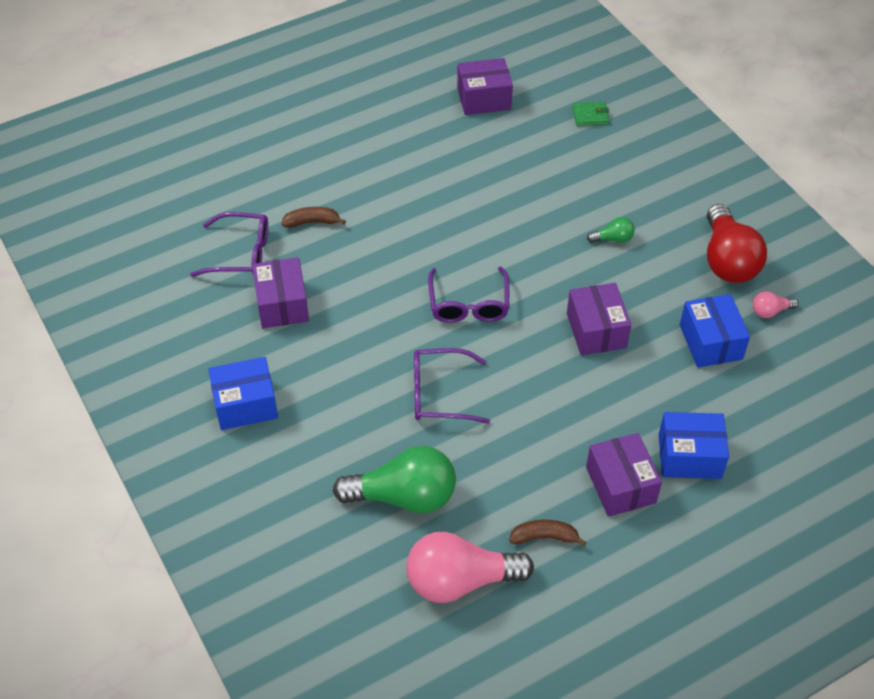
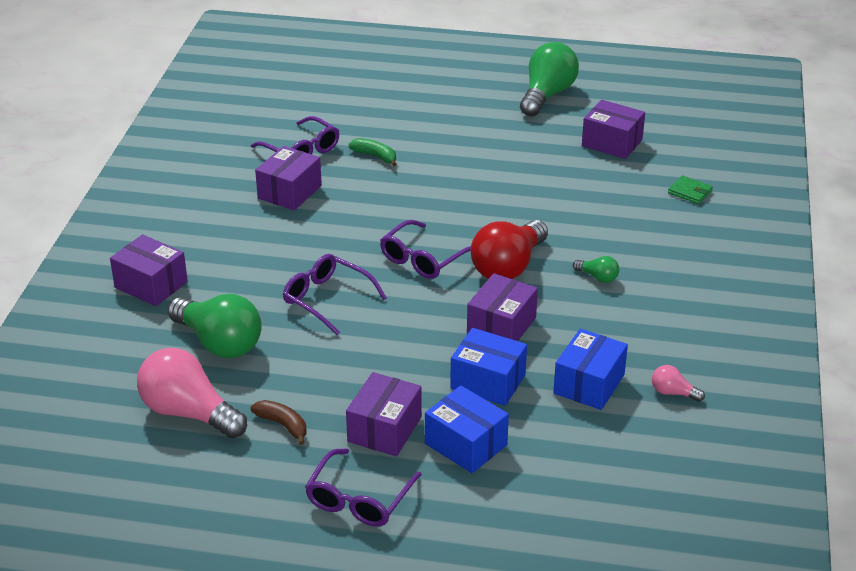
camera: 40 degrees right, 15 degrees down
(245, 404) = (188, 234): blue box -> blue box (488, 382)
(276, 479) = (151, 285): none -> purple box
(312, 222) = (375, 156): brown banana -> green banana
(381, 76) = (547, 95): none -> green light bulb
(673, 561) = (359, 499): none -> purple glasses
(727, 260) = (681, 340): red light bulb -> red light bulb (508, 267)

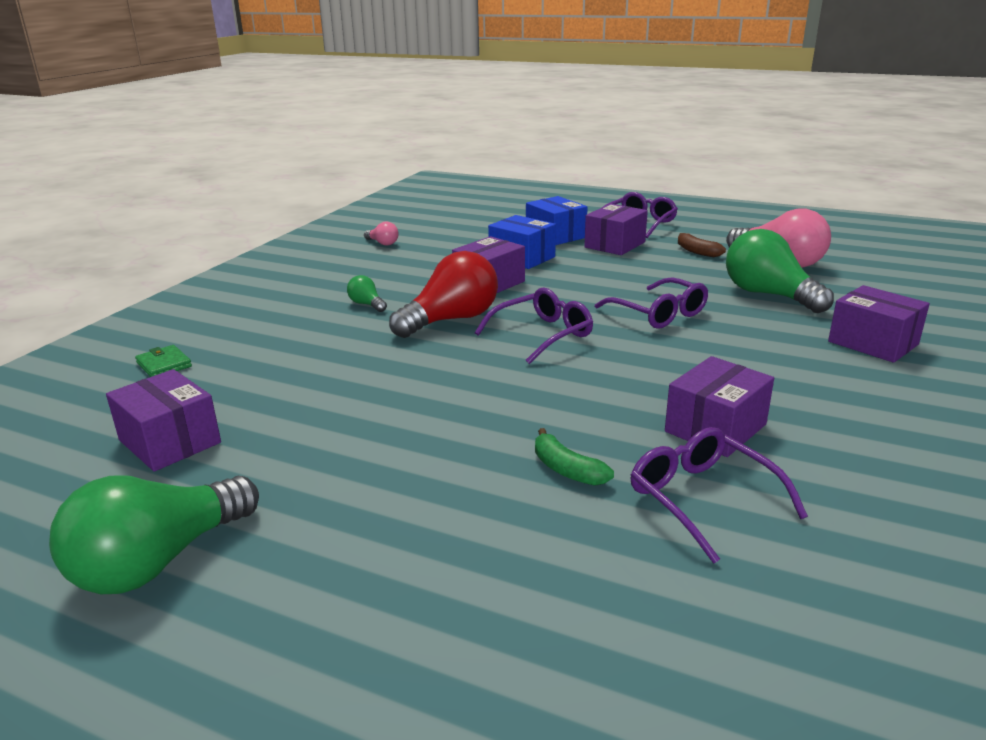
camera: 165 degrees left, 10 degrees down
(589, 384) = (442, 251): blue box -> none

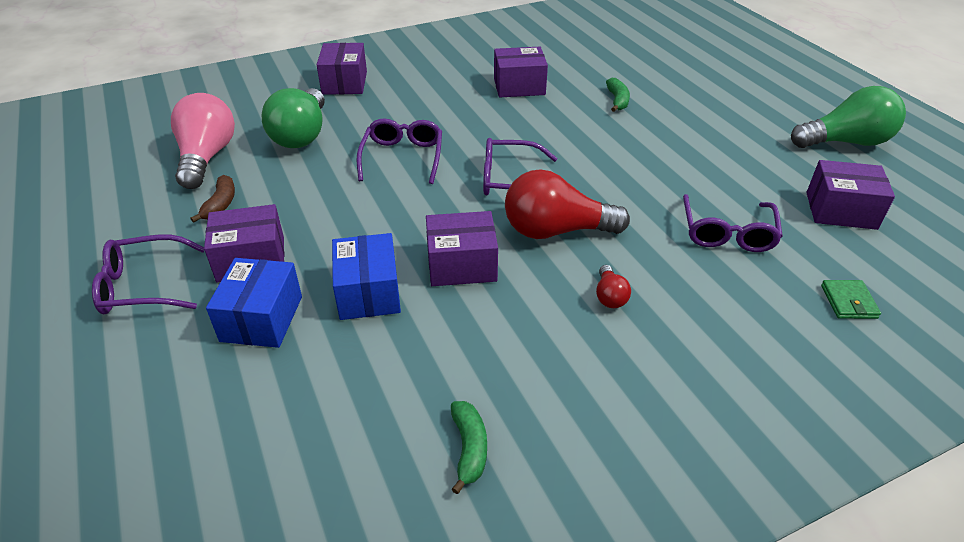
camera: 140 degrees left, 15 degrees up
(170, 441) = (841, 210): purple box -> purple box turned 75 degrees counterclockwise
(367, 304) = (609, 296): green light bulb -> red light bulb
(383, 243) = (469, 449): pink light bulb -> green banana
(702, 499) = (577, 70): purple glasses -> purple glasses (727, 233)

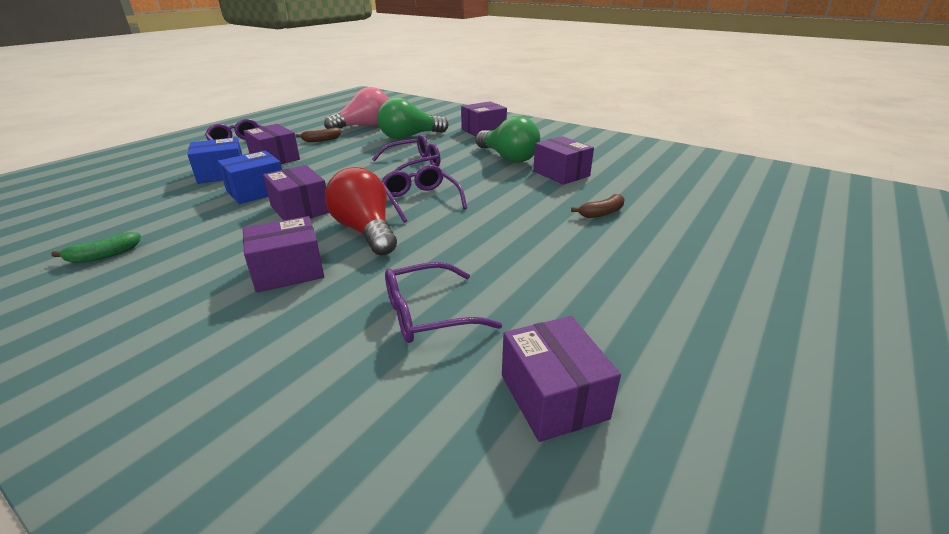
camera: 60 degrees right, 10 degrees down
(609, 296) = (288, 271): red light bulb -> purple box
(617, 100) = (602, 213): green banana -> brown banana
(846, 142) = (743, 378): green light bulb -> green light bulb (508, 158)
(848, 302) = (347, 430): green wallet -> none

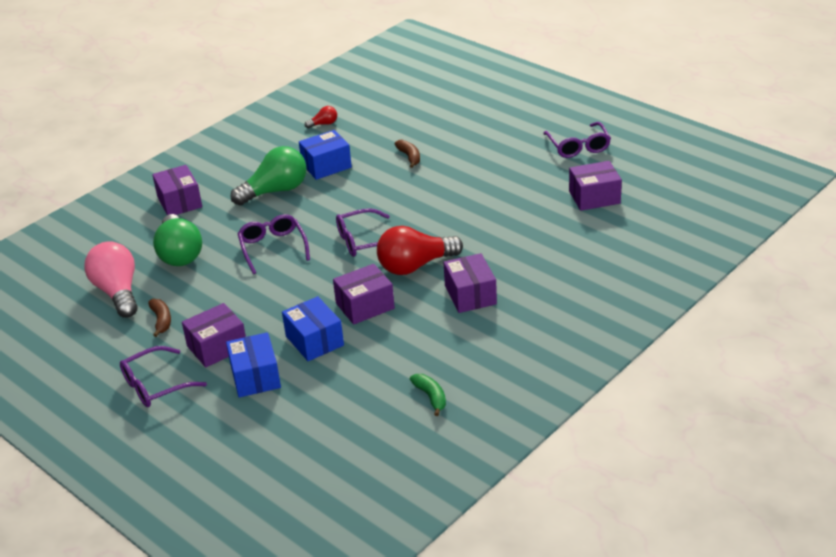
camera: 80 degrees left, 5 degrees up
(427, 314) = (527, 234): purple glasses -> purple glasses (578, 147)
(561, 173) = (326, 166): purple box -> blue box
(642, 166) = (324, 124): none -> red light bulb

